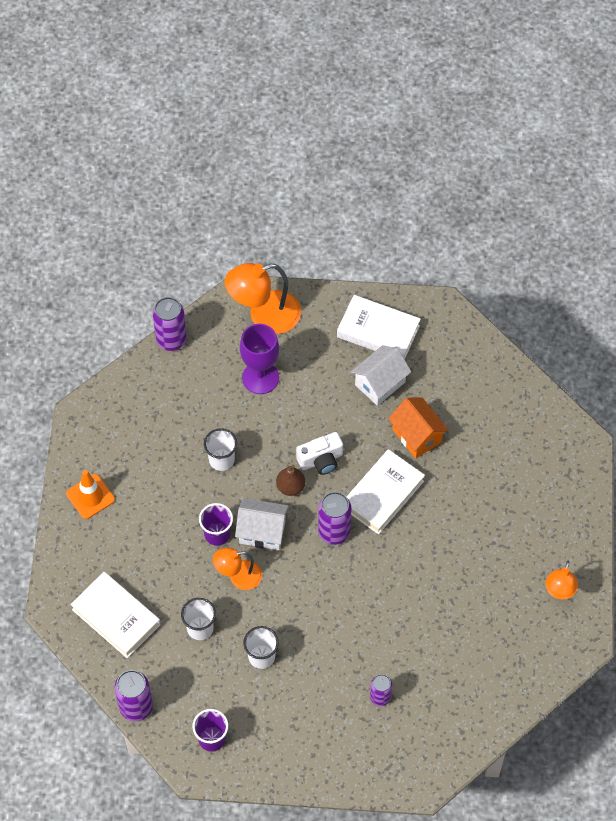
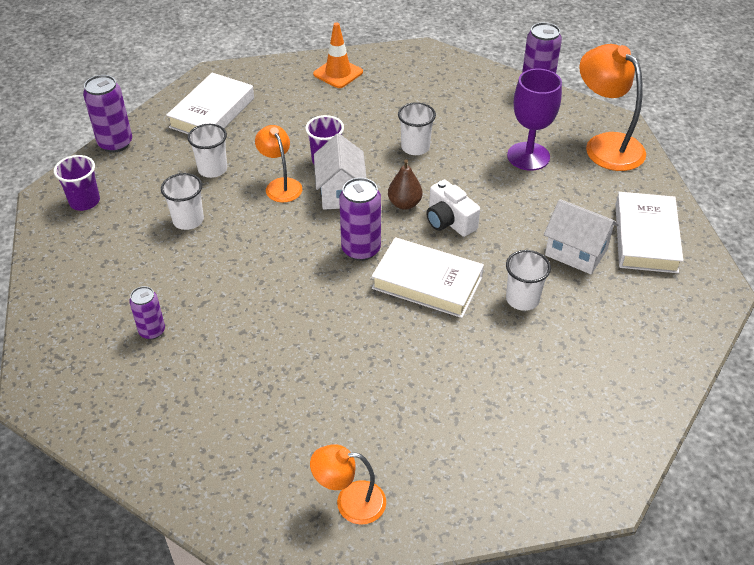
camera: 75 degrees right, 15 degrees down
(417, 436) = (522, 299): orange house -> white cup

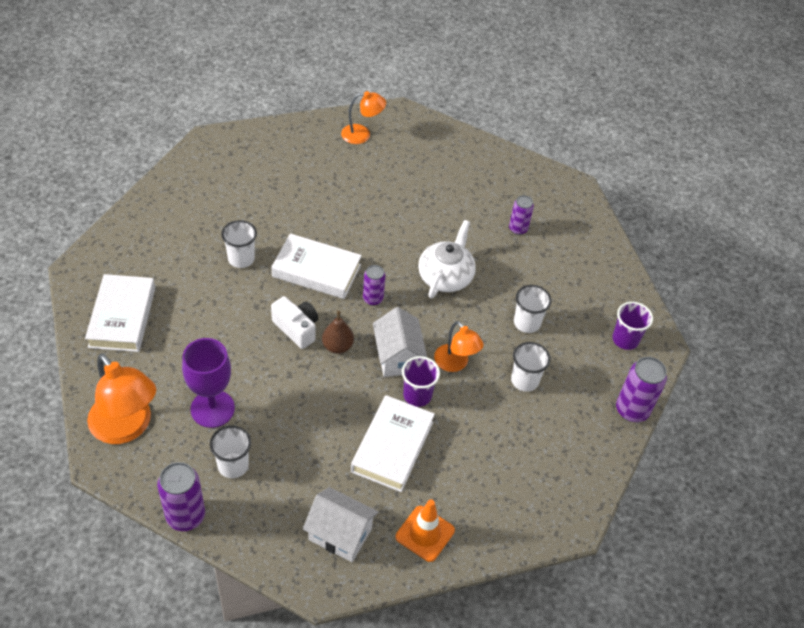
camera: 170 degrees right, 5 degrees up
(212, 112) = (551, 459): white book -> white book (392, 446)
(268, 272) = (445, 276): none -> white teapot
(361, 249) = (373, 299): purple can -> purple can, size x0.63
(415, 147) = (329, 416): white cup -> white cup (233, 465)
(576, 252) = (188, 301): white house -> white house (340, 534)

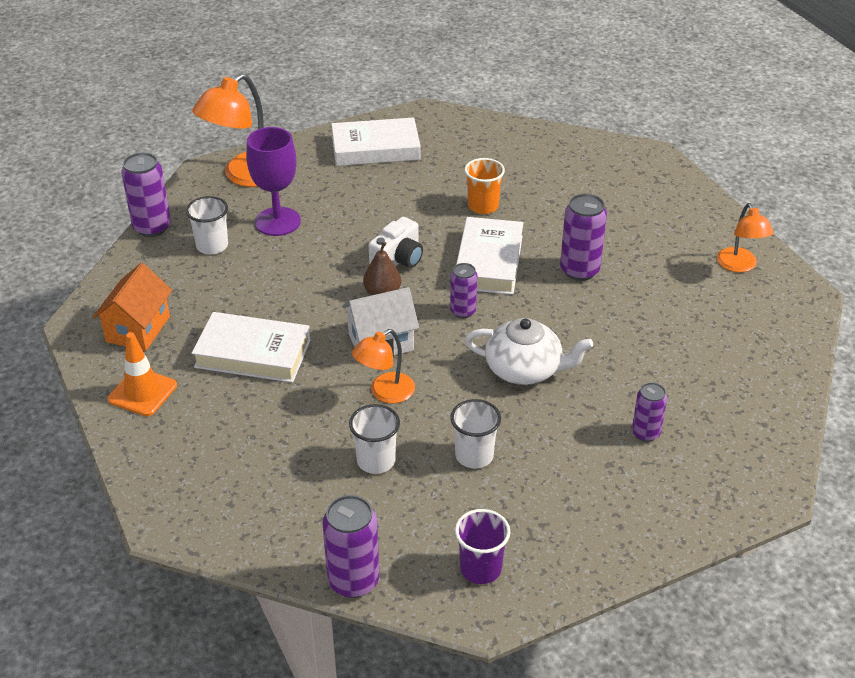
camera: 85 degrees right, 10 degrees down
(241, 259) = (483, 206): white cup -> orange cup
(340, 534) = (138, 329): white house -> orange house
(343, 219) = (579, 270): none -> purple can
(417, 395) = (329, 365): purple cup -> none

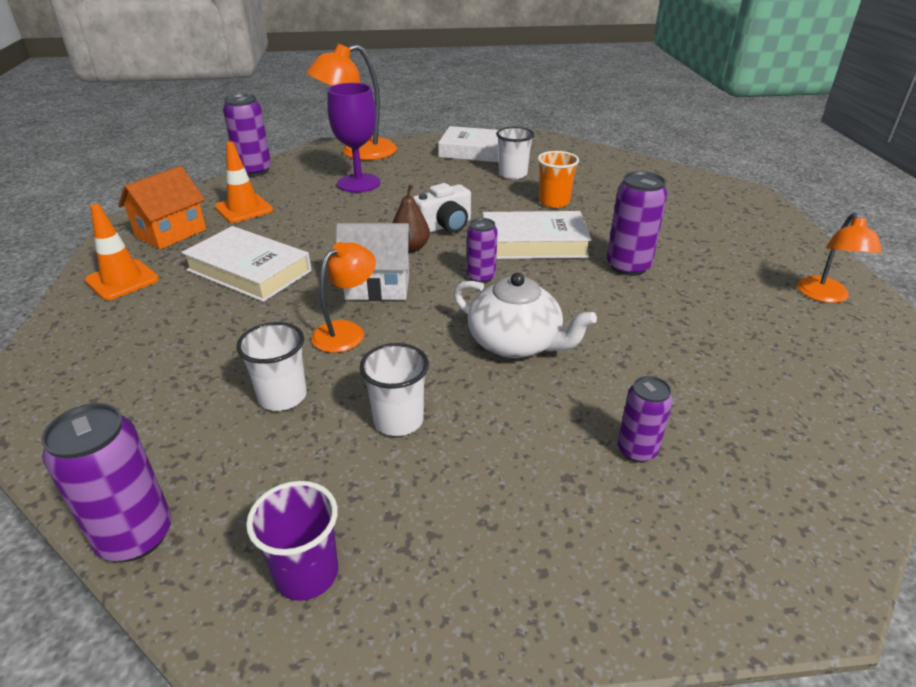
camera: 20 degrees right, 5 degrees down
(185, 282) = (244, 209): none -> orange traffic cone
(212, 246) = (289, 189): white cup -> white cup (513, 174)
(385, 393) = (346, 331): orange lamp -> orange lamp turned 150 degrees clockwise
(488, 262) = (533, 243): white book -> white book turned 60 degrees clockwise

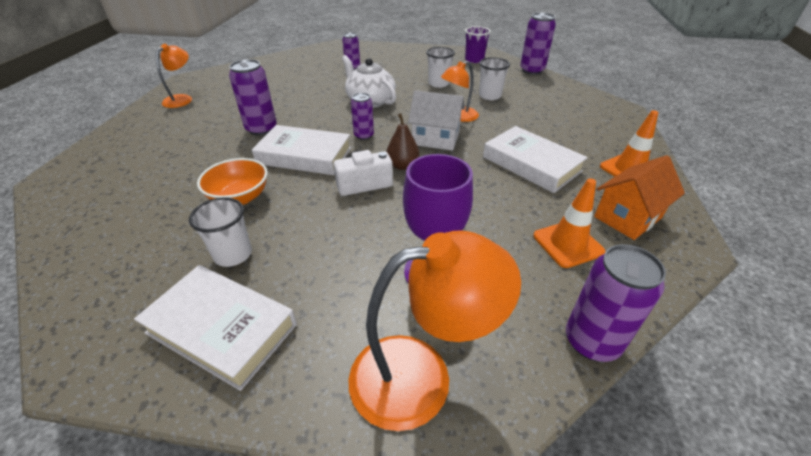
camera: 165 degrees left, 5 degrees up
(554, 202) = (240, 197): orange cup -> orange bowl

